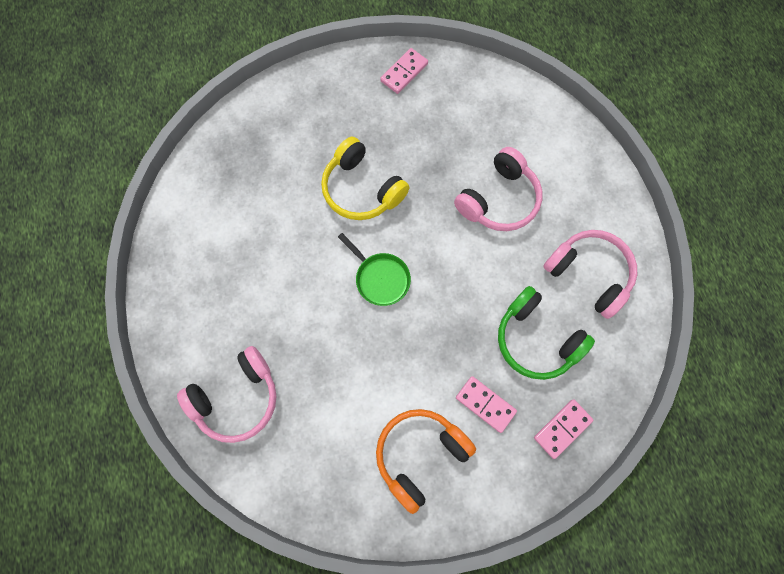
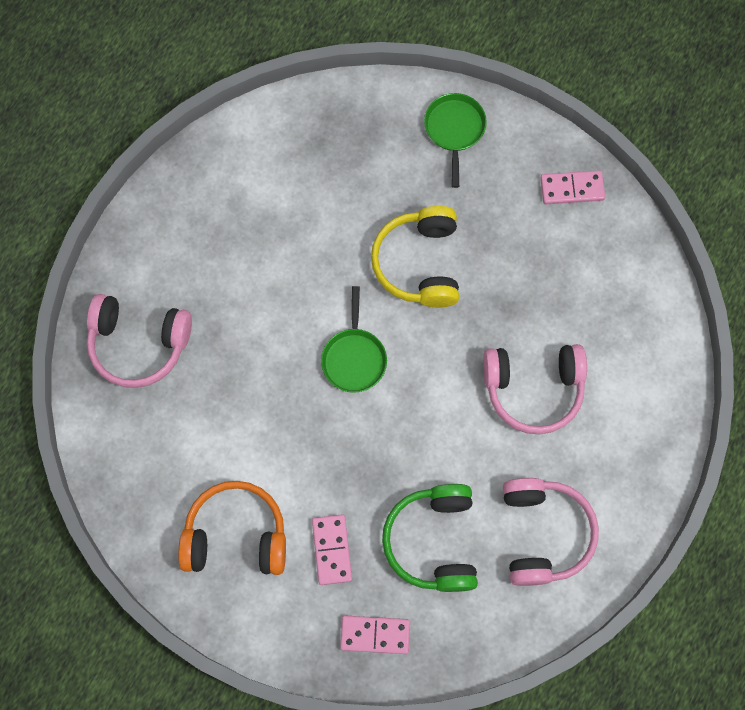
camera: 45 degrees right, 0 degrees up
(304, 97) = (454, 130): none -> green pan

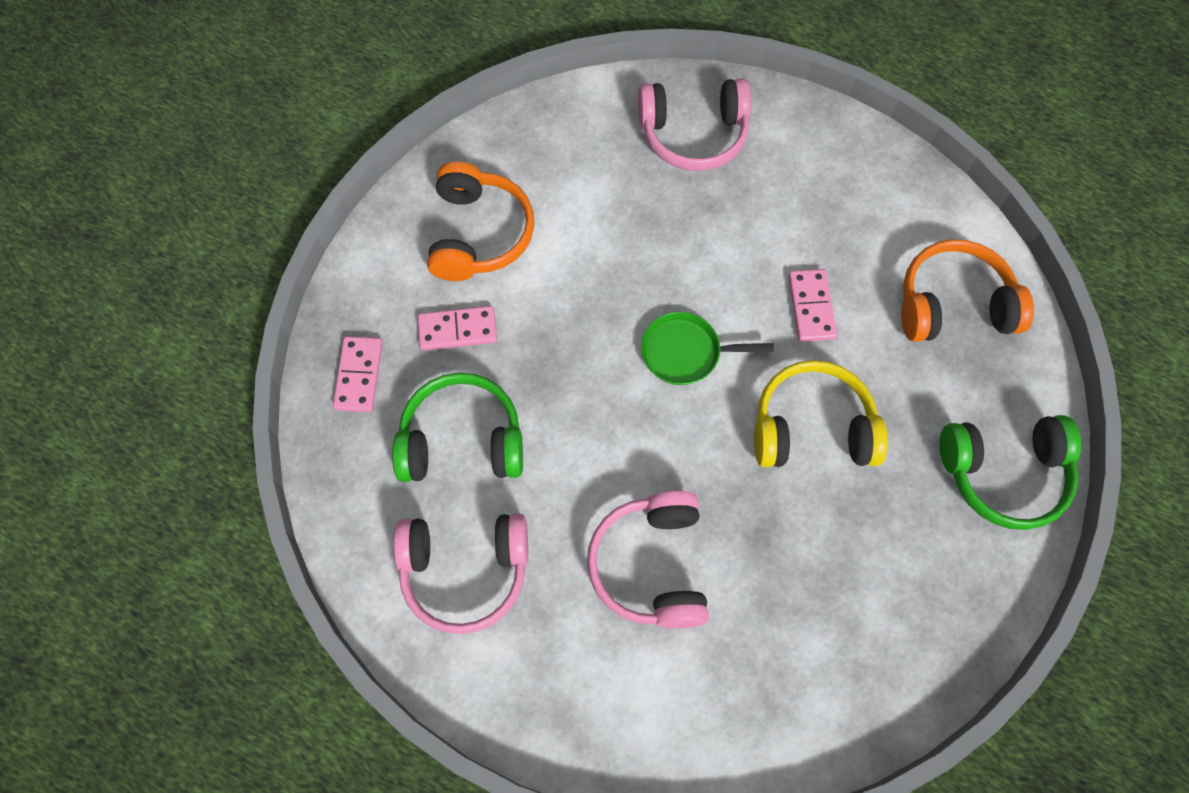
camera: 90 degrees right, 5 degrees down
(139, 344) = (693, 134): pink headphones -> pink headphones turned 105 degrees counterclockwise
(313, 148) = (953, 304): none -> orange headphones
(454, 130) = (1003, 473): green pan -> green headphones
(572, 189) = (938, 628): pink domino -> pink domino (811, 307)

